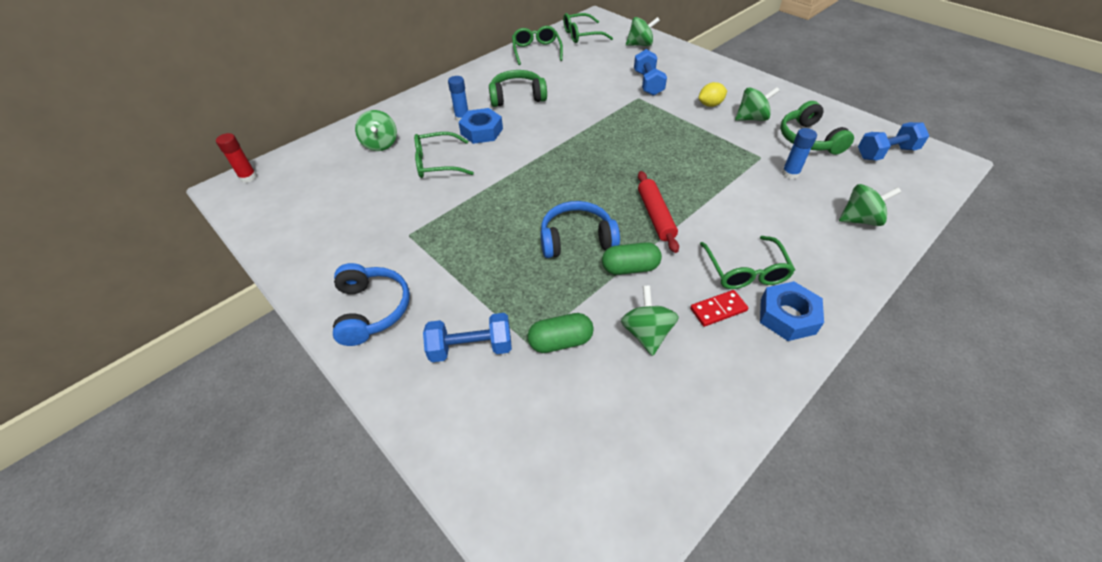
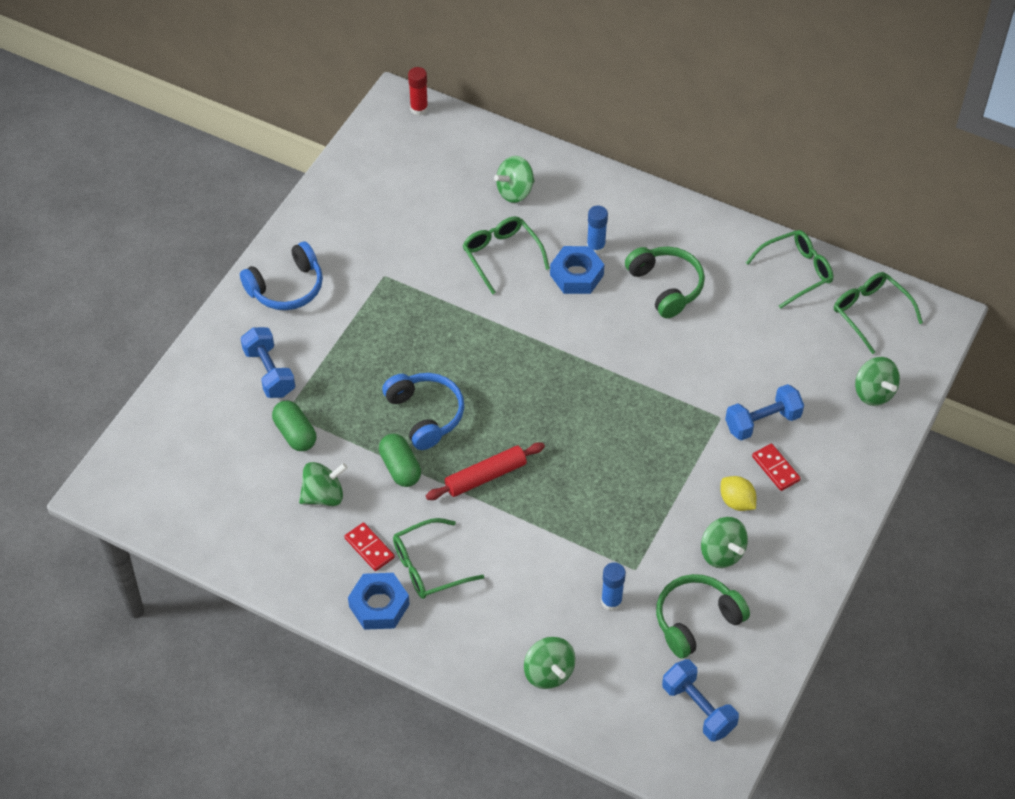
camera: 70 degrees right, 5 degrees up
(687, 86) = (776, 468): none -> red domino

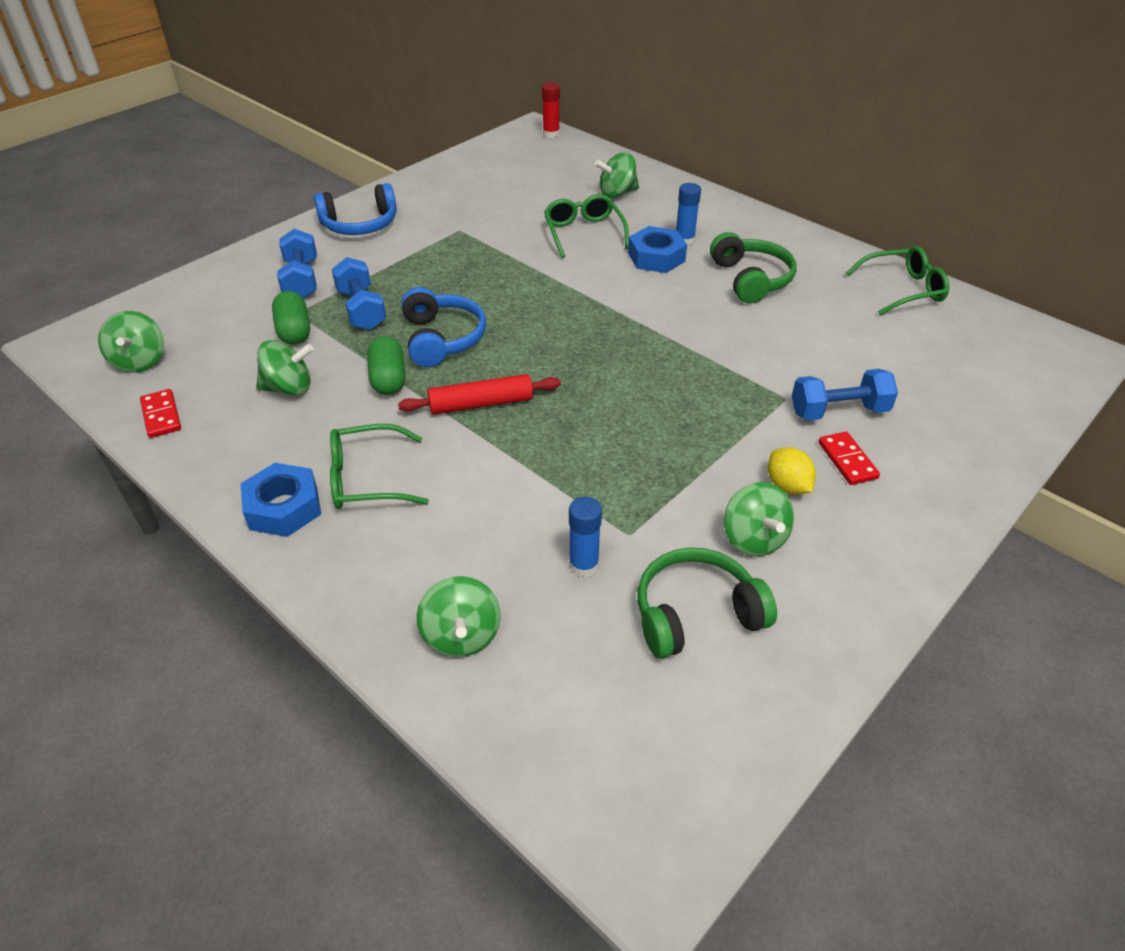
camera: 15 degrees right, 10 degrees down
(369, 548) = (308, 446): red domino -> red domino (161, 416)
(698, 708) = (666, 739): blue dumbbell -> blue dumbbell (361, 309)
(870, 313) = (989, 335): green glasses -> none
(873, 393) = (988, 407): green spinning top -> green spinning top (140, 361)

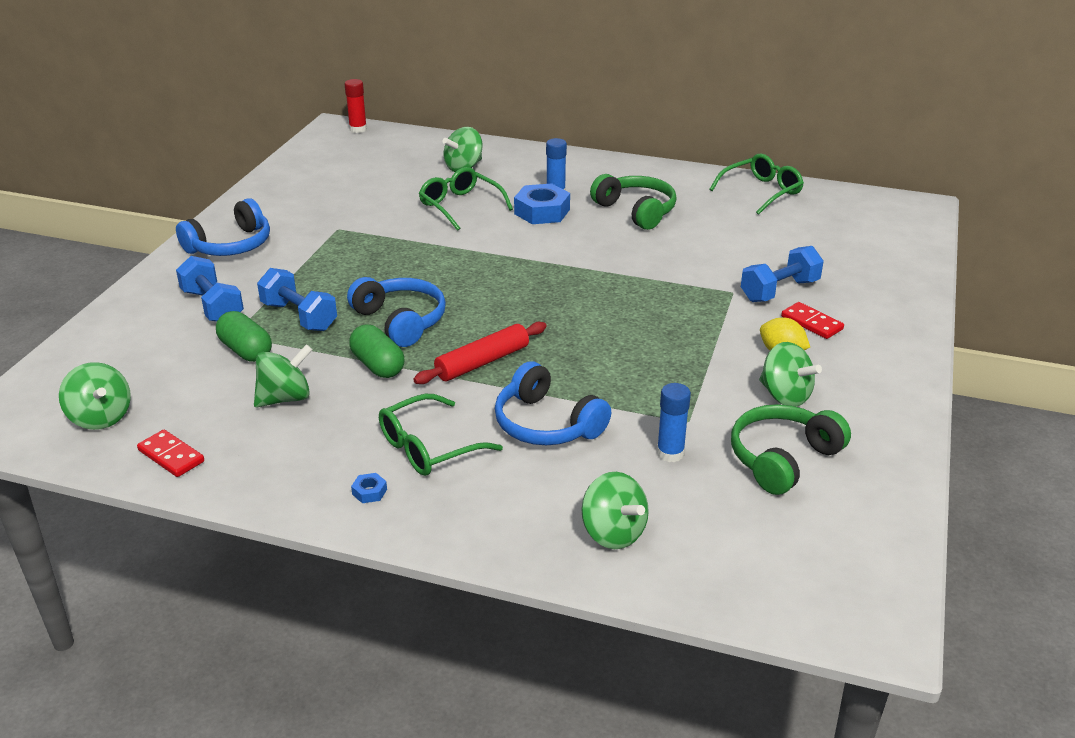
camera: 25 degrees left, 10 degrees down
(284, 507) = (369, 492): blue nut -> blue nut, size x0.43
(489, 490) = (546, 424): none -> blue headphones

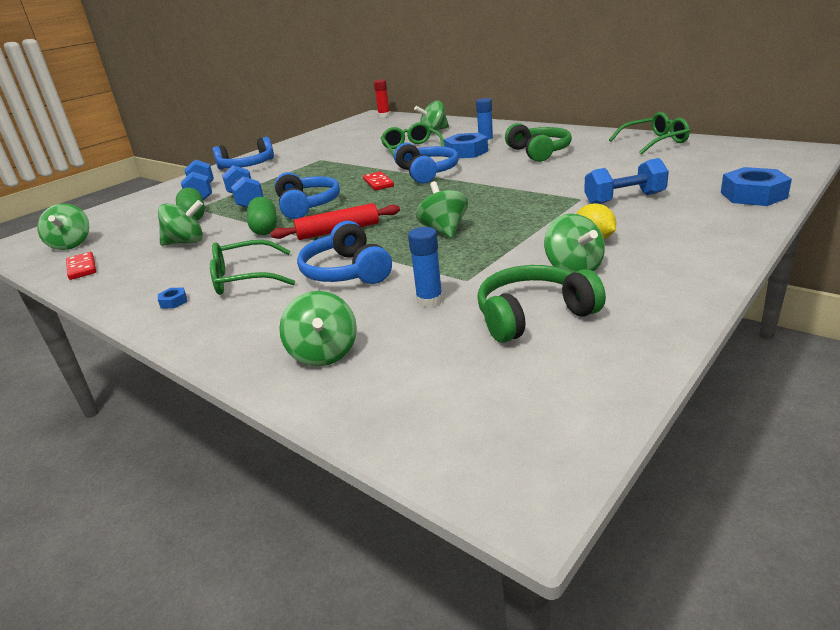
camera: 25 degrees right, 5 degrees down
(518, 252) = (427, 172): none -> blue headphones
(613, 352) = (444, 230): none -> green spinning top
(812, 323) = (639, 220): red domino -> red domino (378, 183)
(900, 279) = (753, 195): none -> blue nut

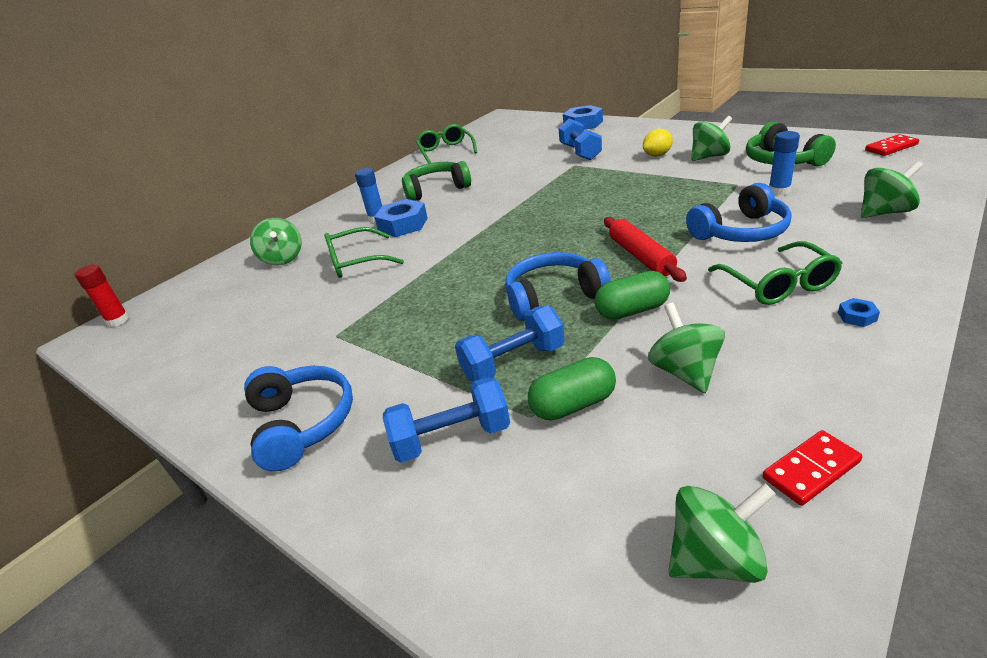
camera: 90 degrees left, 5 degrees up
(378, 183) = (486, 261): red domino -> red domino (891, 147)
(427, 172) = (465, 236): blue headphones -> none
(444, 230) = (640, 204): green spinning top -> none

